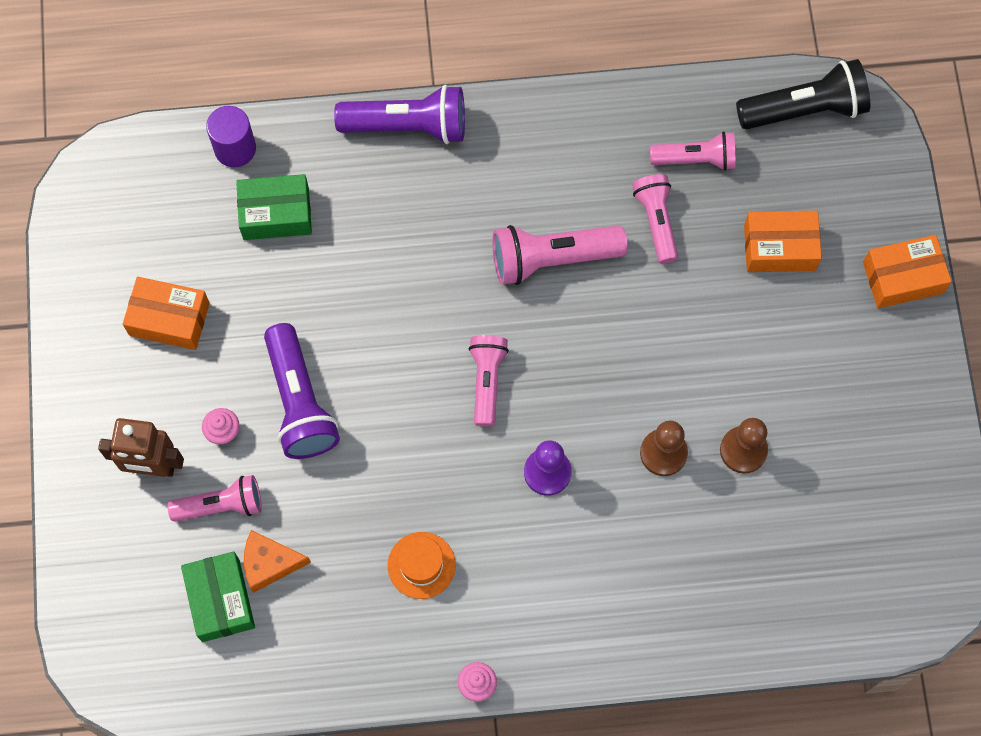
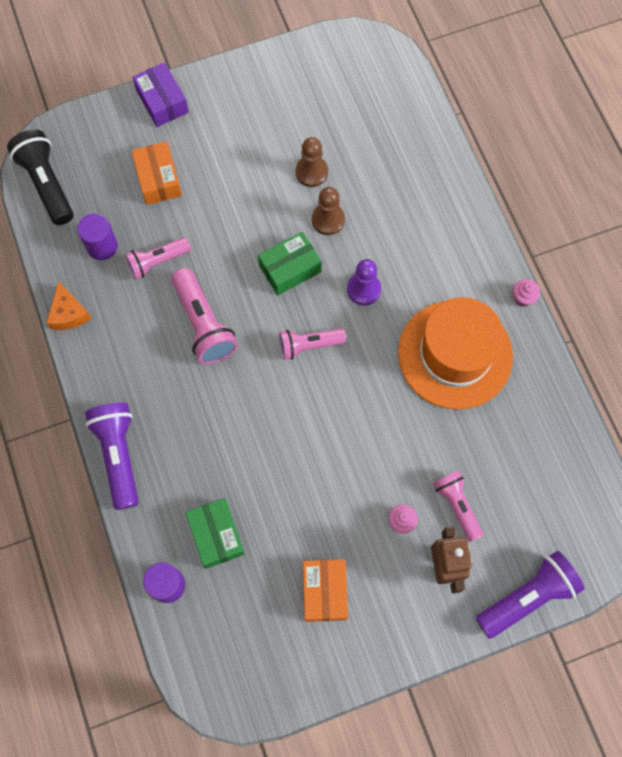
camera: 105 degrees left, 0 degrees up
(220, 600) = (525, 484): green box -> green box (290, 269)
(269, 563) = (487, 458): orange cheese -> orange cheese (69, 313)
(299, 402) = (362, 472): purple flashlight -> purple flashlight (527, 597)
(421, 565) = (455, 354): orange hat -> orange hat, size x2.35
(696, 159) = (102, 246): pink flashlight -> purple cylinder
(902, 278) = (162, 101): orange box -> purple box

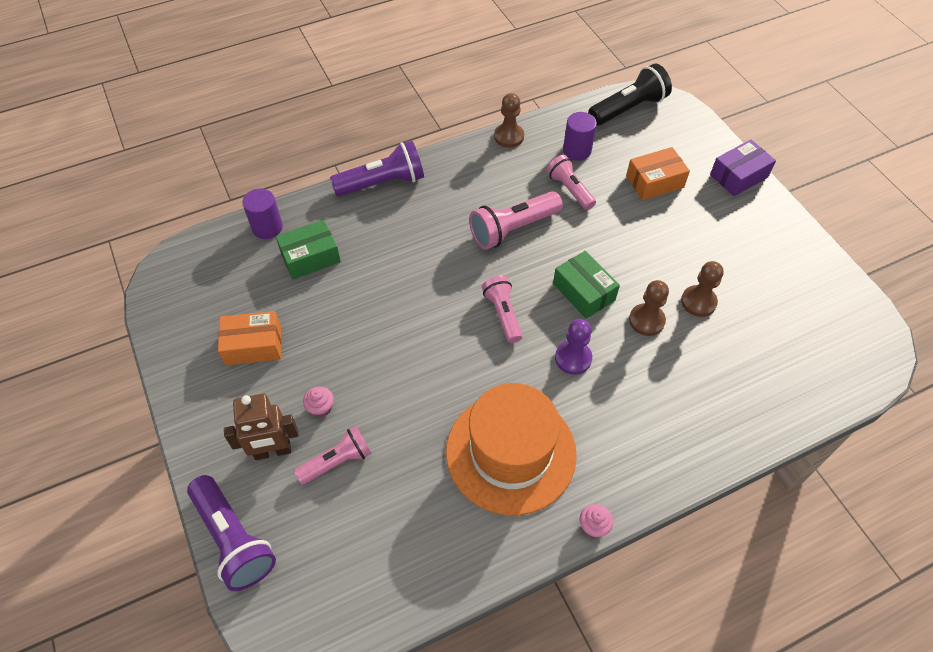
camera: 85 degrees right, 15 degrees down
(69, 313) = (509, 136): orange cheese -> brown pawn

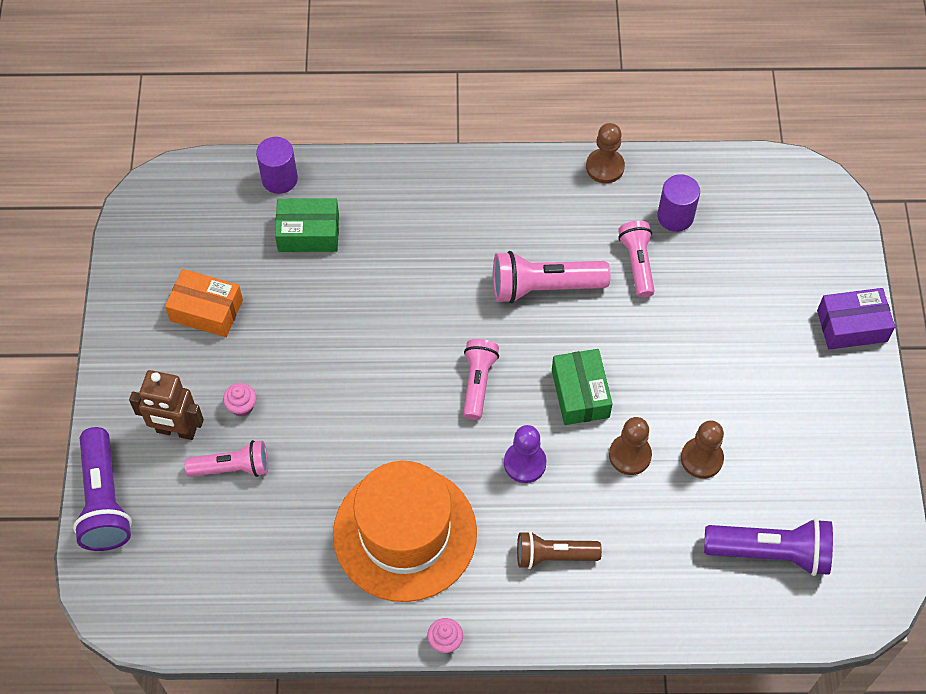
camera: 25 degrees right, 5 degrees up
(382, 183) = (429, 172): purple flashlight -> purple flashlight (770, 552)
(628, 108) = (772, 184): black flashlight -> none
(637, 418) = (553, 555): none -> brown flashlight
(654, 182) = (744, 293): orange box -> none

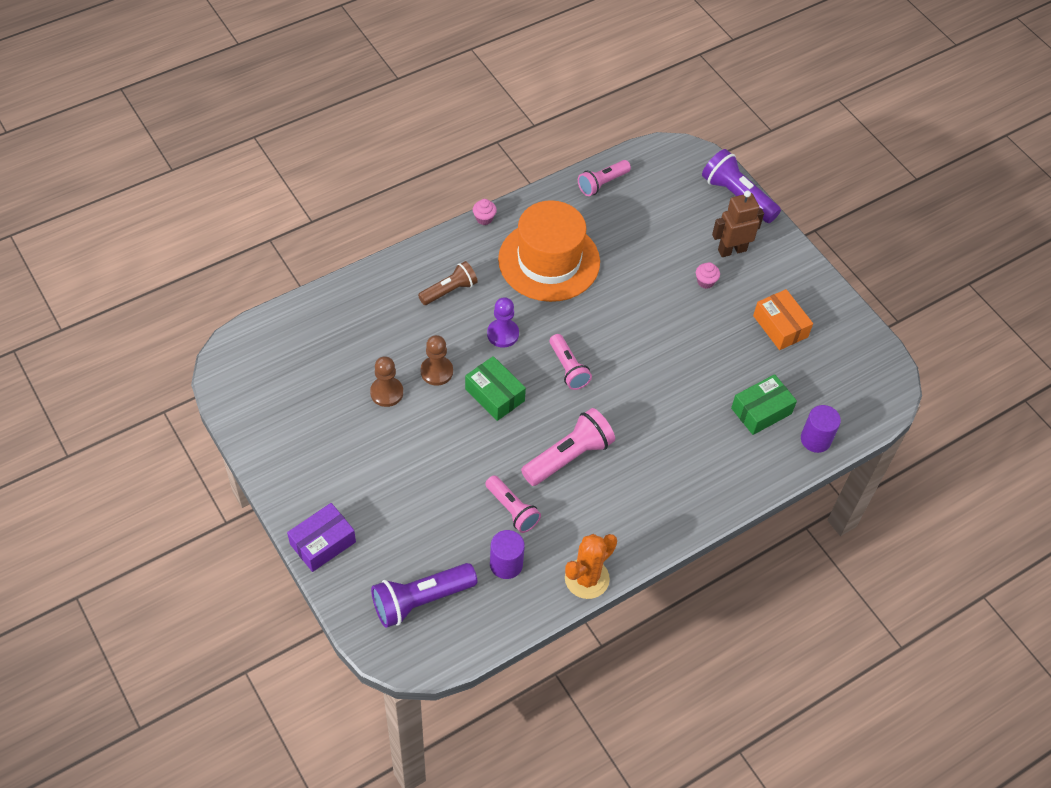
camera: 145 degrees right, 5 degrees down
(206, 310) = (780, 326): orange box -> orange box turned 75 degrees clockwise
(232, 468) = (680, 246): pink flashlight -> pink flashlight (602, 183)
(605, 167) = (587, 578): brown pawn -> orange cactus
(770, 552) = (310, 356): purple flashlight -> purple flashlight (421, 600)

